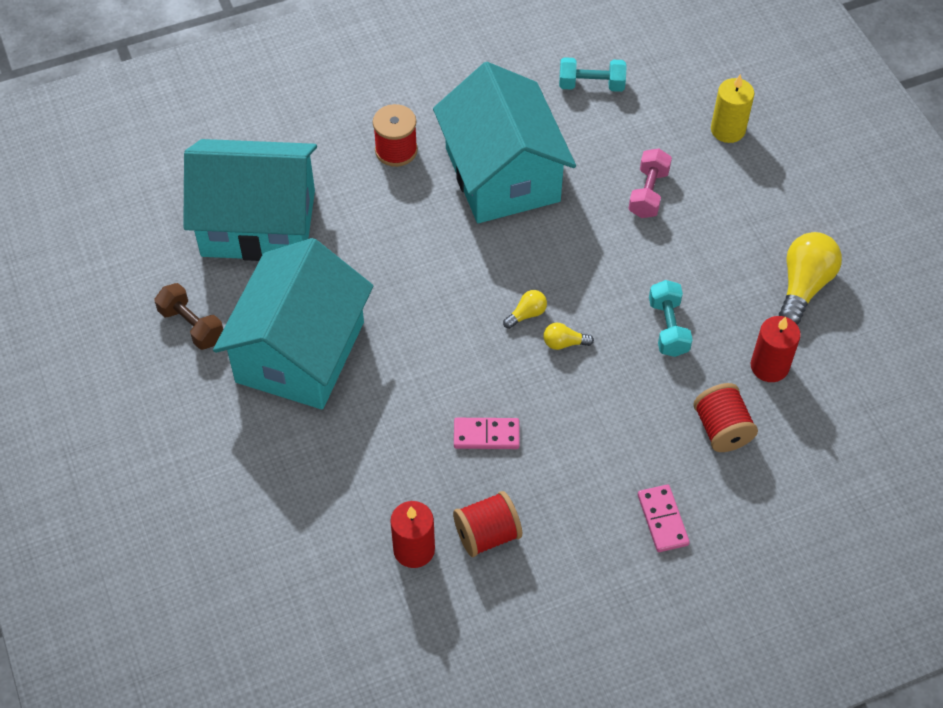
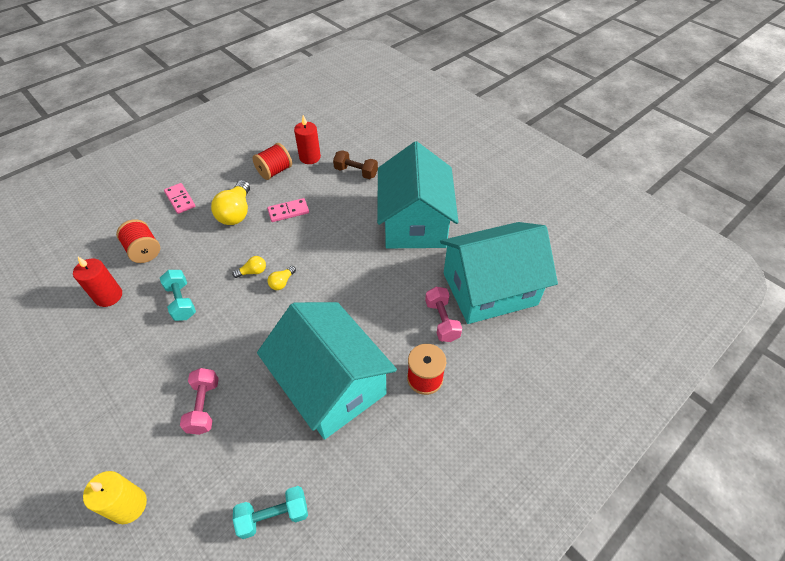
camera: 160 degrees right, 5 degrees down
(191, 325) = (485, 218): brown dumbbell -> brown dumbbell (356, 172)
(342, 203) = (442, 321): none -> pink dumbbell
(804, 286) = (74, 363): yellow light bulb -> yellow light bulb (236, 212)

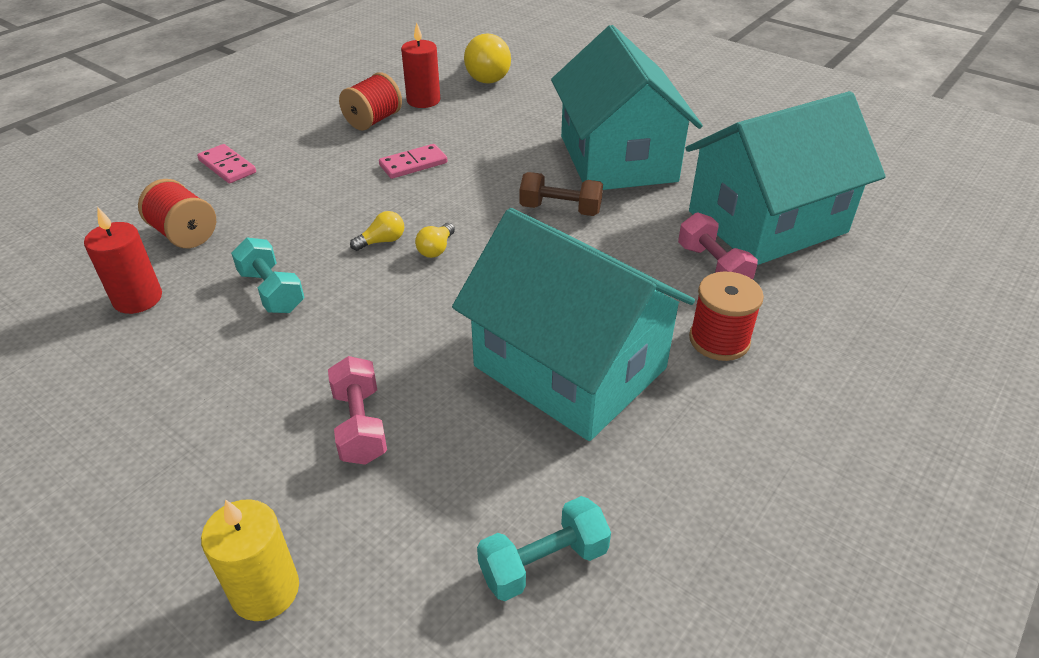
camera: 10 degrees left, 10 degrees down
(236, 212) = (328, 173): yellow light bulb -> yellow light bulb (487, 75)
(356, 172) = (502, 111): brown dumbbell -> brown dumbbell (560, 209)

